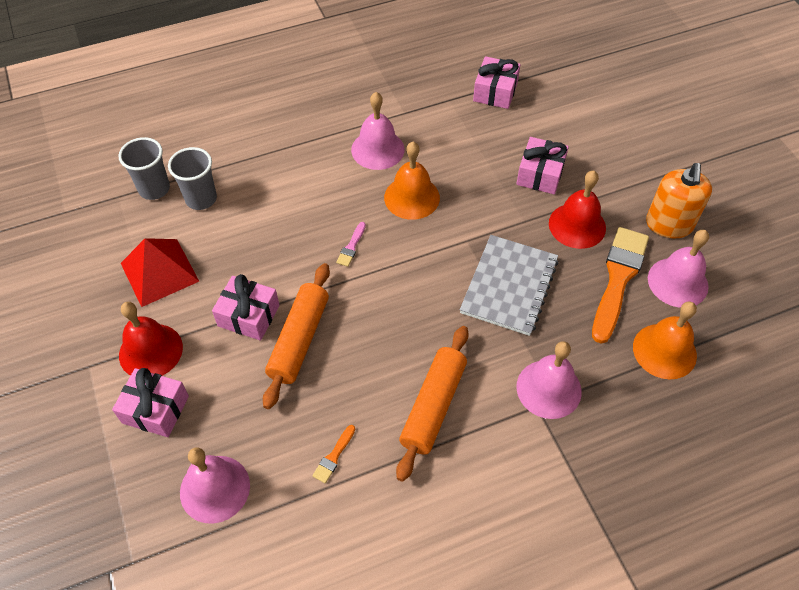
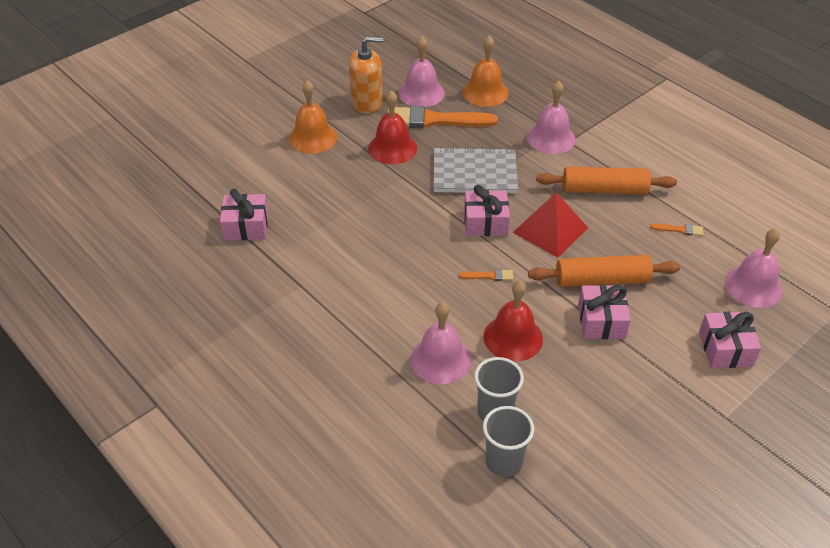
camera: 110 degrees left, 10 degrees down
(151, 351) = (680, 376): red bell -> red bell (513, 337)
(159, 272) = (599, 408): red pyramid -> red pyramid (550, 230)
(351, 247) = (489, 276): pink brush -> orange brush
(377, 149) = (361, 292): pink bell -> pink bell (440, 359)
(412, 197) = (411, 251): orange bell -> orange bell (312, 137)
(540, 174) = (345, 177): pink gift -> pink gift (485, 222)

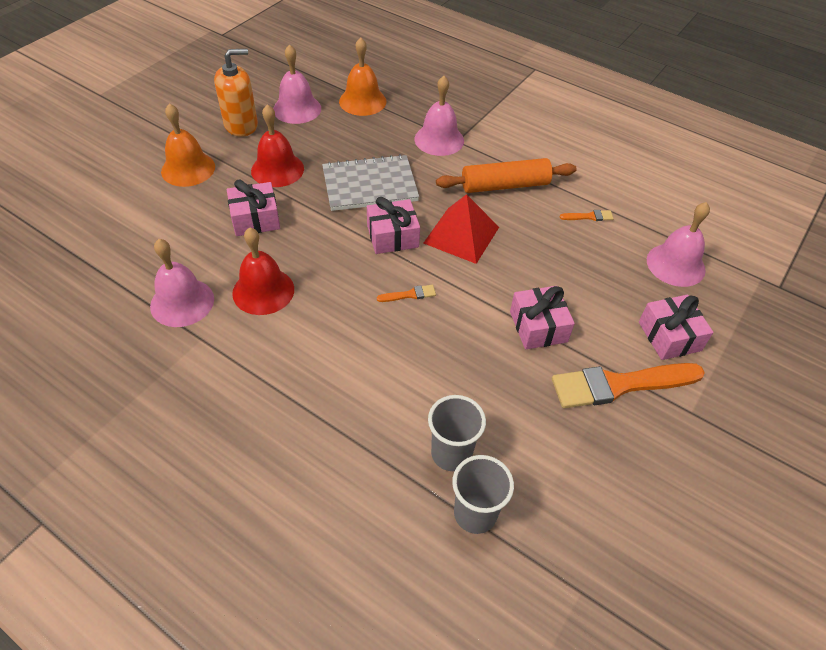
camera: 15 degrees left, 5 degrees up
(246, 226) = (126, 278): pink gift -> pink gift (255, 219)
(434, 120) = (316, 135): orange brush -> orange brush (619, 385)
(440, 359) = (377, 400): pink bell -> pink bell (182, 302)
(513, 337) = (450, 361): red bell -> red bell (263, 291)
(602, 280) = (527, 281): orange rolling pin -> none

